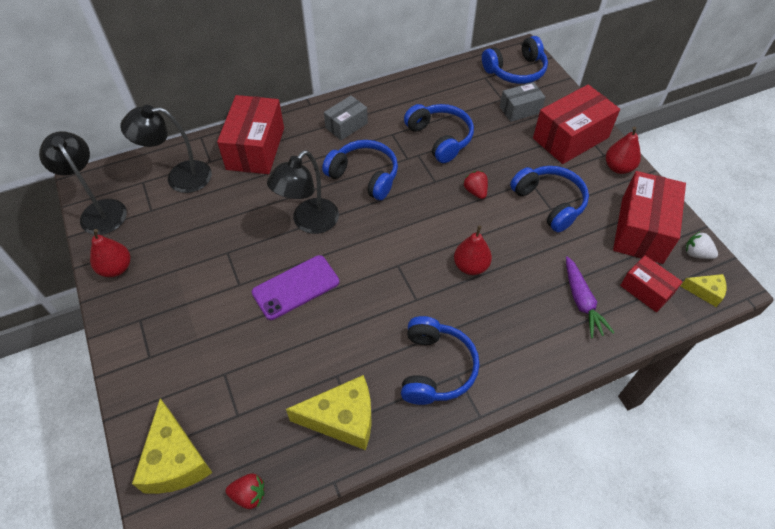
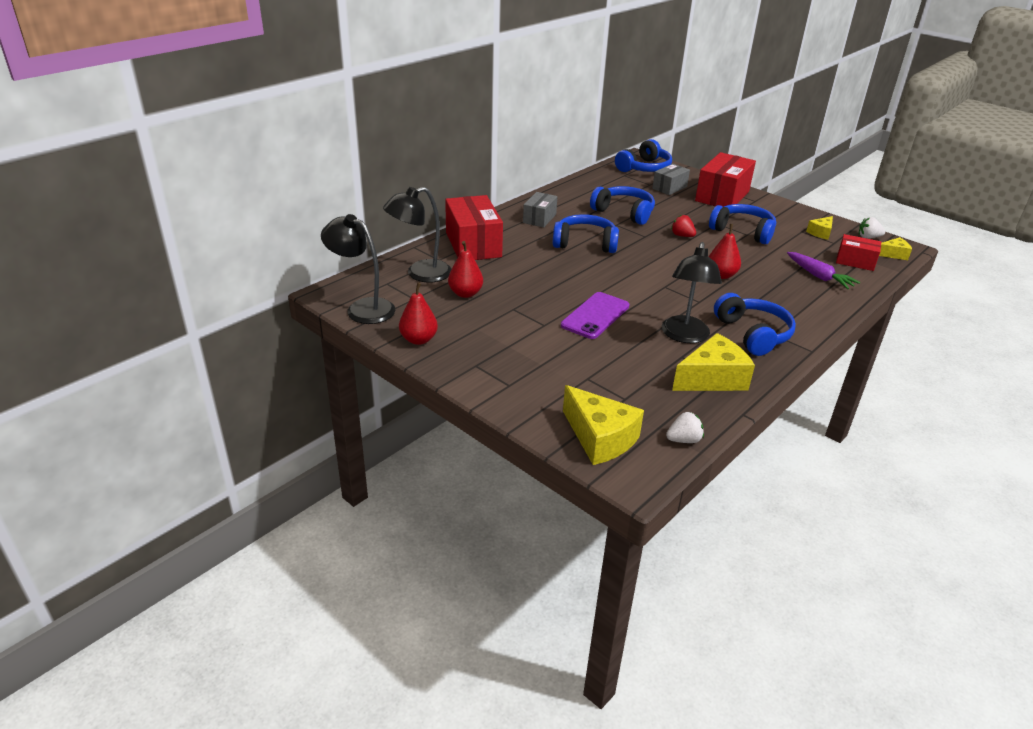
camera: 25 degrees left, 20 degrees down
(249, 494) = (683, 440): red strawberry -> white strawberry
(309, 223) = (567, 278): black lamp -> black lamp (684, 336)
(618, 167) = (771, 205): red pear -> red pear (465, 293)
(641, 230) = (820, 233): red box -> yellow cheese

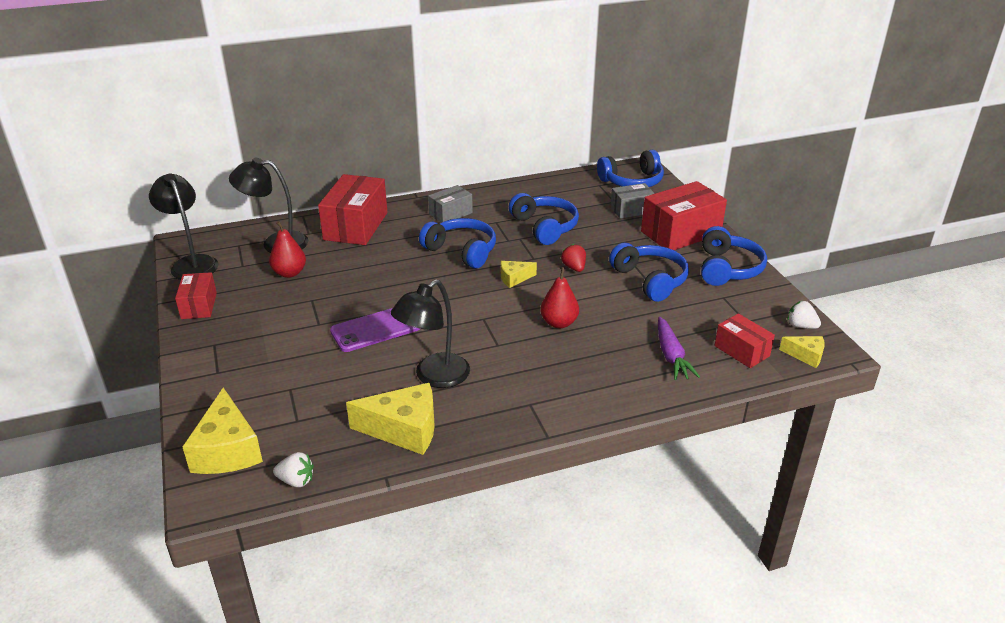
camera: 30 degrees right, 0 degrees up
(418, 339) = (199, 306): red pear -> red box
(753, 334) = (508, 397): blue headphones -> blue headphones (727, 268)
(820, 233) = (744, 305): yellow cheese -> yellow cheese (514, 278)

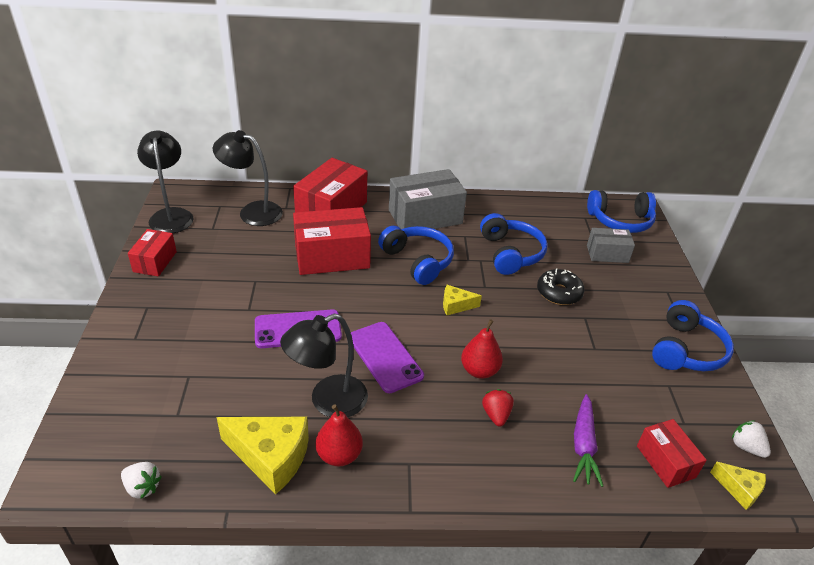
camera: 15 degrees right, 5 degrees up
(227, 450) = (99, 430): yellow cheese -> none
(289, 273) = (249, 246): red pear -> red pear (339, 455)
(450, 214) = (425, 217): grey box -> grey box, size x1.77
(469, 332) = (385, 357): none -> purple phone
(574, 268) = (521, 308): red strawberry -> red strawberry (496, 415)
(602, 249) = (559, 293): none -> black donut
(650, 280) = (596, 343): blue headphones -> none
(680, 233) = (650, 293): red box -> red box (332, 257)

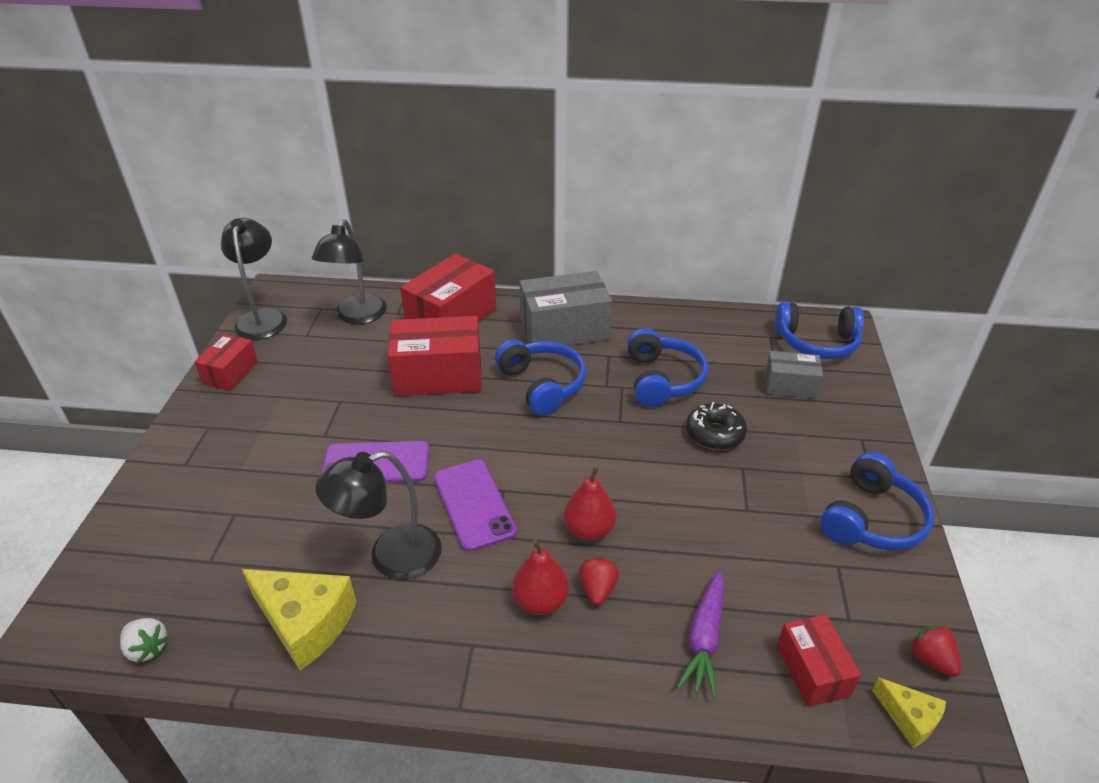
camera: 10 degrees right, 0 degrees up
(252, 211) = (357, 316): black lamp -> black lamp turned 105 degrees counterclockwise
(339, 455) = (388, 626): red pear -> red pear (540, 601)
(456, 305) = (577, 443): yellow cheese -> none
(746, 447) = (931, 659): white strawberry -> red strawberry

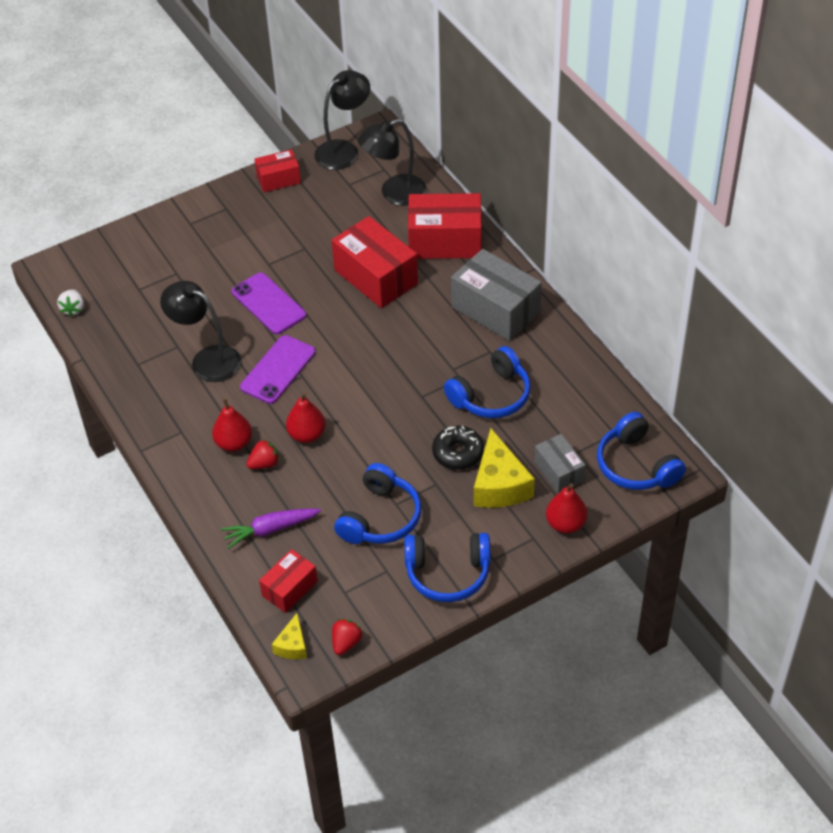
camera: 55 degrees right, 10 degrees up
(305, 623) = (137, 356): yellow cheese -> yellow cheese (499, 485)
(542, 385) = (420, 335): blue headphones -> blue headphones (380, 517)
(857, 411) = (565, 524): none -> red pear

